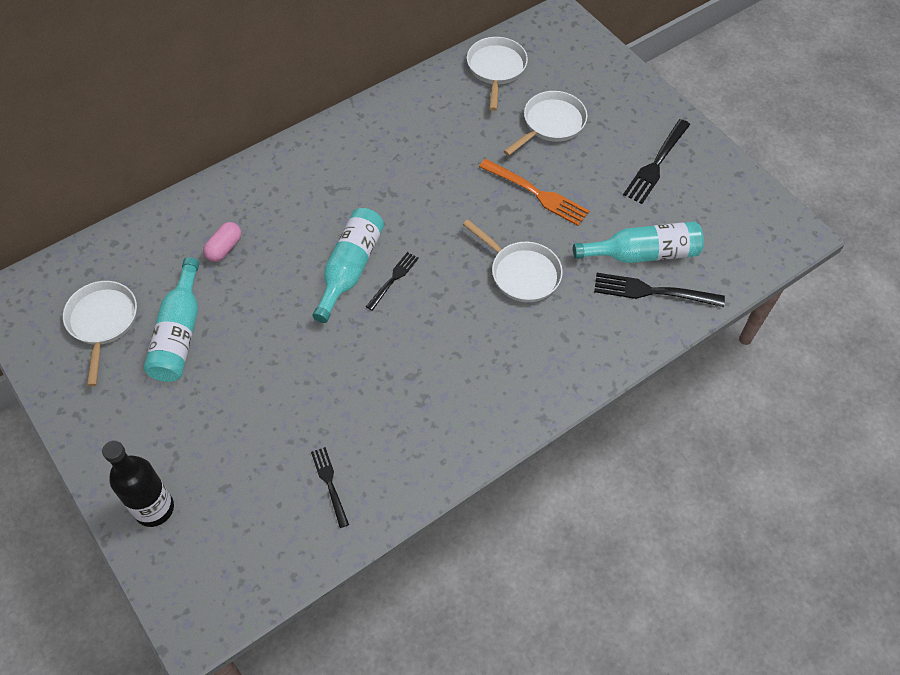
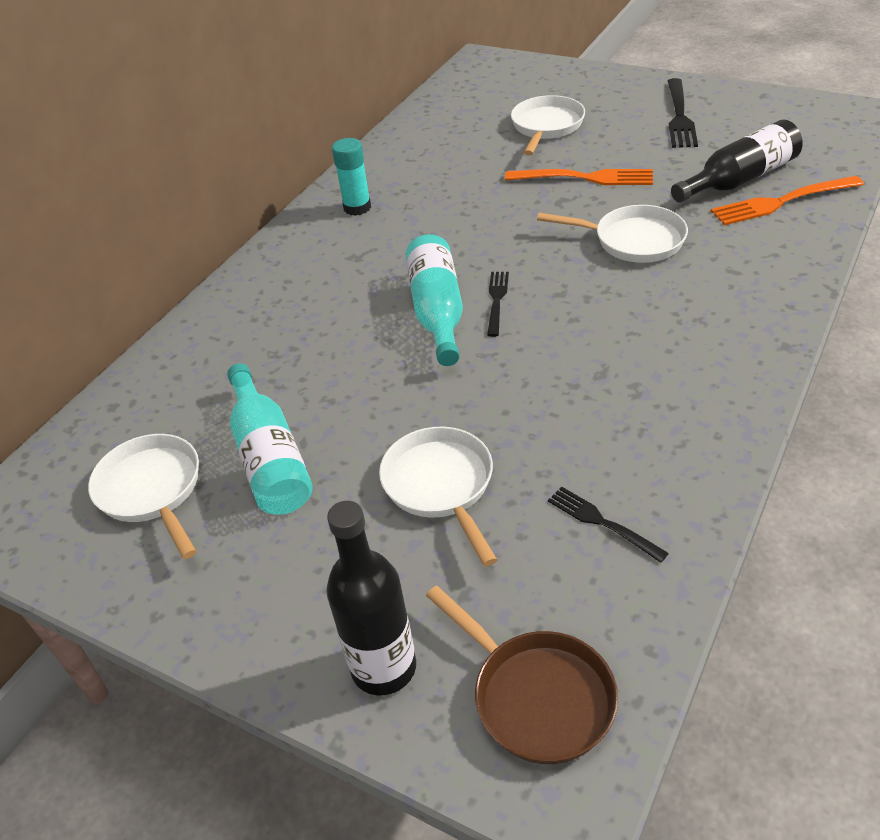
camera: 20 degrees left, 15 degrees down
(217, 569) = (537, 696): none -> brown pan
(224, 248) = (266, 354): pink capsule -> none
(362, 141) = (357, 208): none -> turquoise glue stick
(496, 69) = (452, 111): white pan -> white pan (441, 486)
(643, 253) = (739, 179): turquoise bottle -> black bottle
(653, 291) = (782, 202): black fork -> orange fork

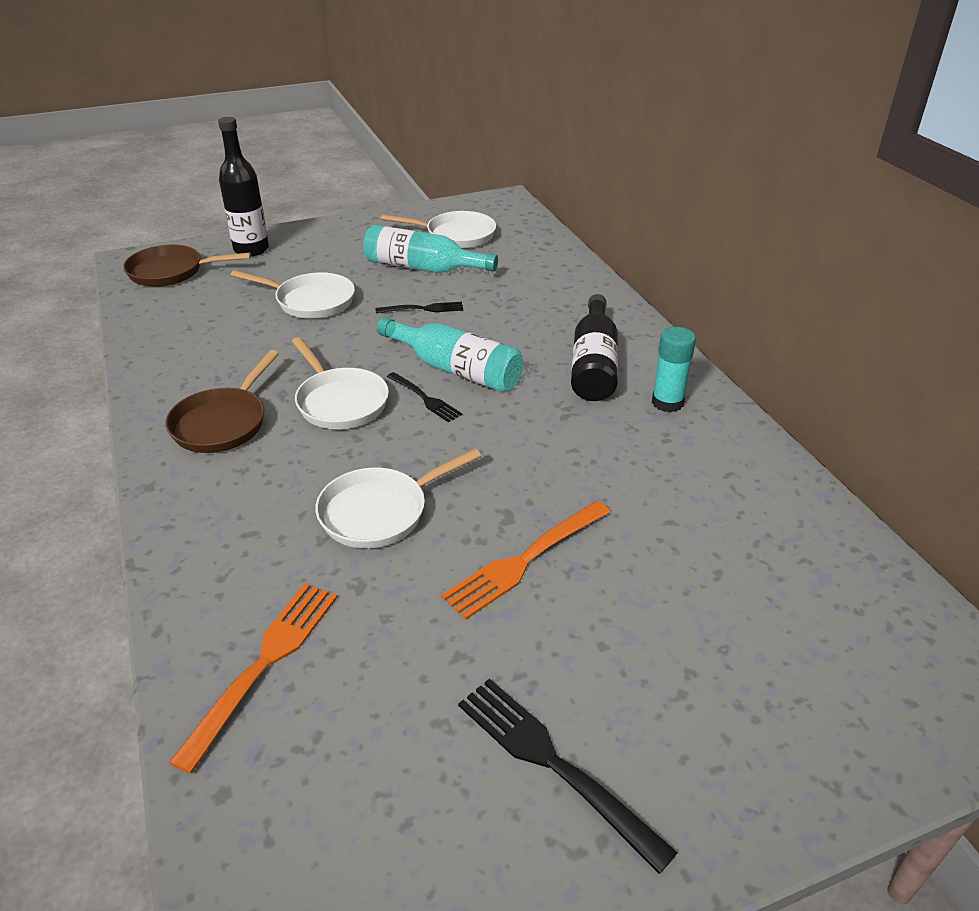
camera: 125 degrees right, 5 degrees down
(546, 127) = (684, 615): white pan -> white pan (340, 402)
(602, 522) = (198, 330): black fork -> black fork (423, 309)
(679, 372) = (223, 423): none -> brown pan
(739, 179) = (347, 673): black bottle -> black bottle (594, 364)

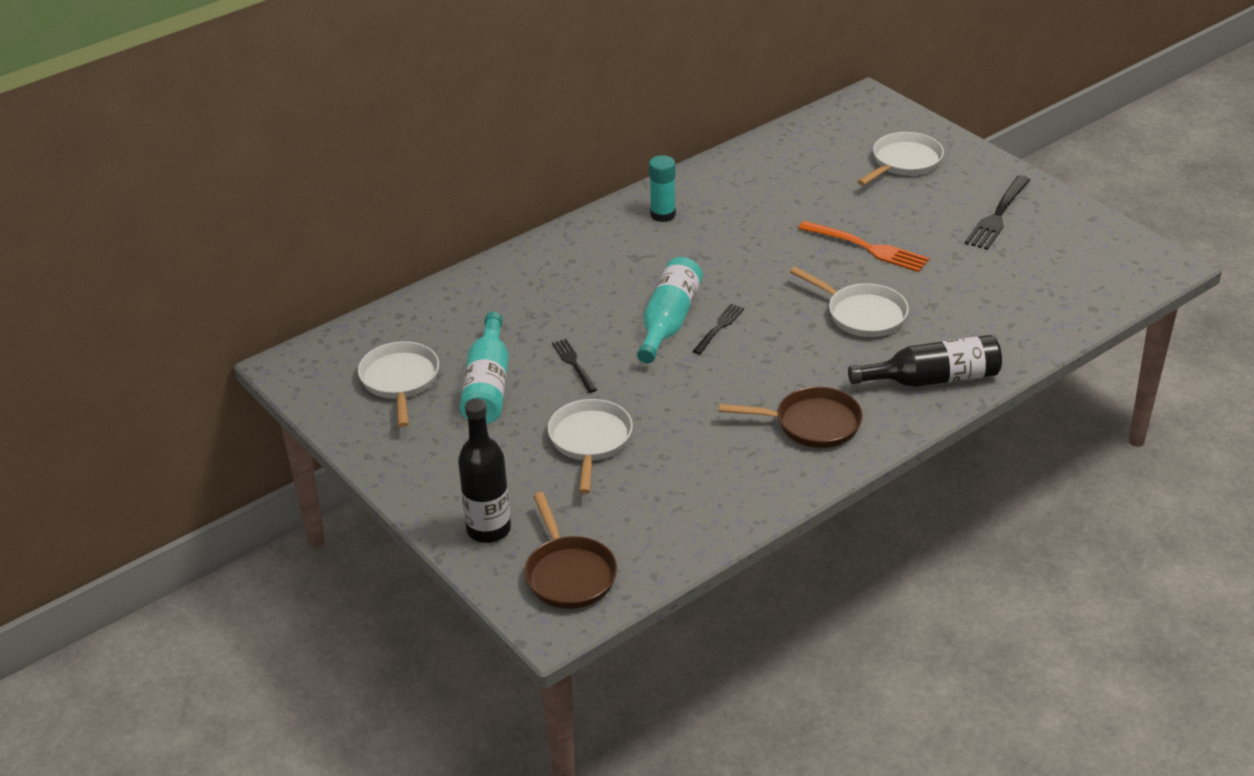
camera: 105 degrees left, 0 degrees up
(264, 664) = (1012, 321): orange fork -> none
(340, 402) = (748, 370): white pan -> white pan (904, 162)
(594, 364) = (626, 254): black bottle -> black bottle (932, 379)

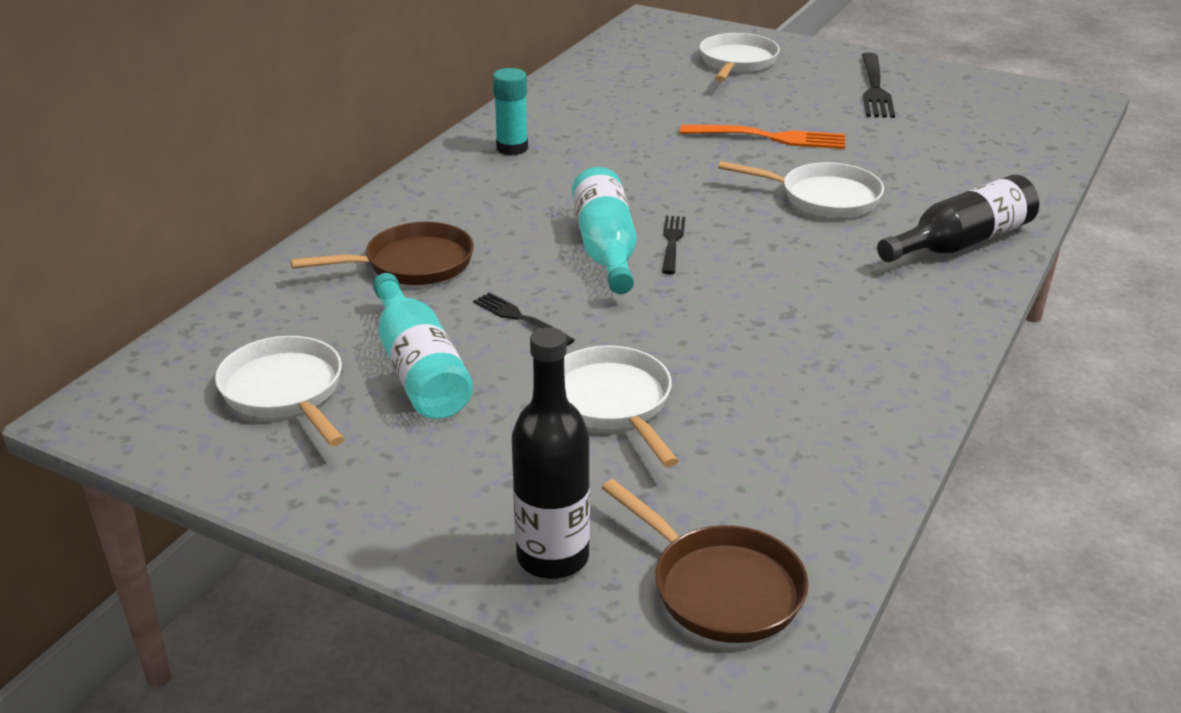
camera: 25 degrees left, 5 degrees down
(812, 424) = (873, 317): brown pan -> brown pan (412, 264)

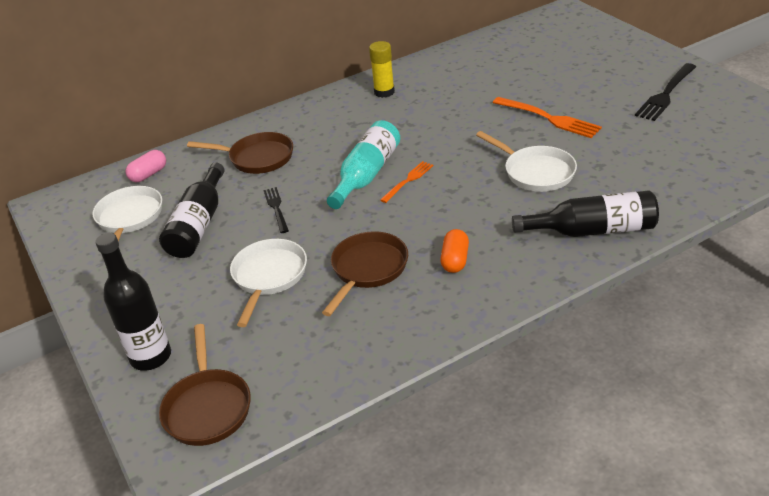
camera: 35 degrees right, 5 degrees up
(247, 326) = (148, 174): none -> pink capsule
(419, 369) = (199, 224): turquoise bottle -> black bottle
(512, 148) = (384, 92): turquoise glue stick -> yellow glue stick
(672, 242) = (408, 181): black fork -> orange fork
(737, 62) = (589, 54): white pan -> none
(742, 355) = (367, 269): none -> brown pan
(841, 315) = (455, 260): none -> orange capsule

